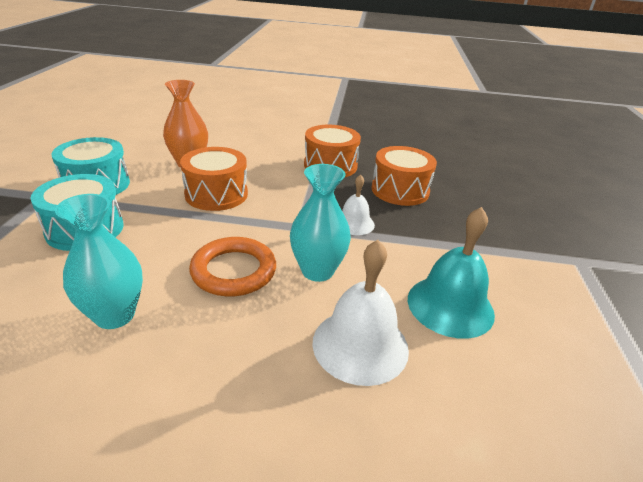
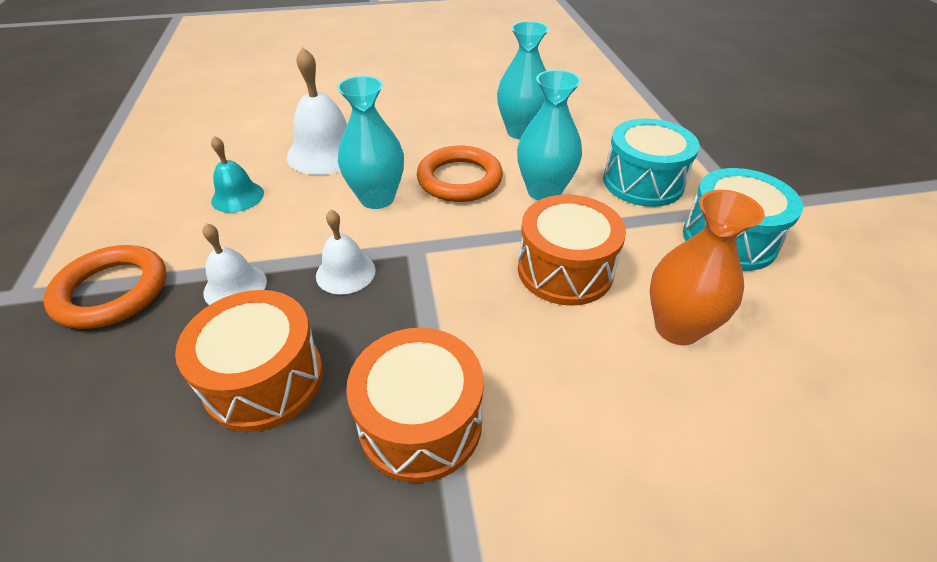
camera: 165 degrees right, 10 degrees up
(172, 242) = (544, 191): none -> turquoise vase
(427, 232) = (235, 286): none -> white bell
(450, 306) = (237, 197): turquoise bell -> turquoise bell, size x0.59
(512, 248) = (112, 291): none -> orange ring

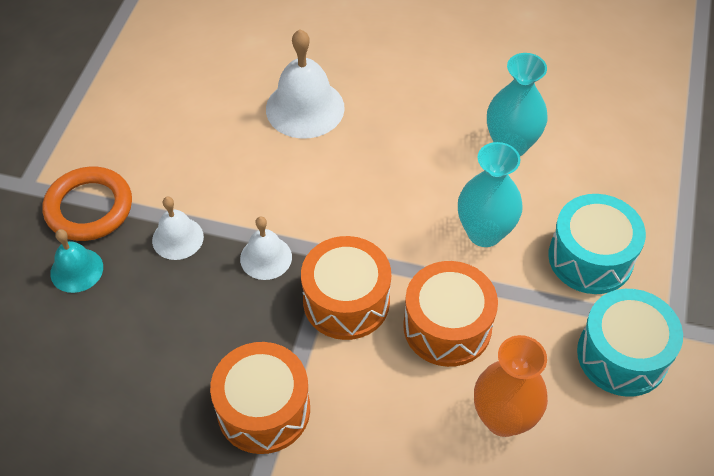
camera: 25 degrees right, 10 degrees up
(237, 197) = (209, 138): turquoise bell -> turquoise bell (76, 270)
(264, 379) = (172, 331): orange drum -> orange drum (346, 301)
(377, 198) = (326, 184): turquoise vase -> none
(459, 179) = (412, 188): orange ring -> none

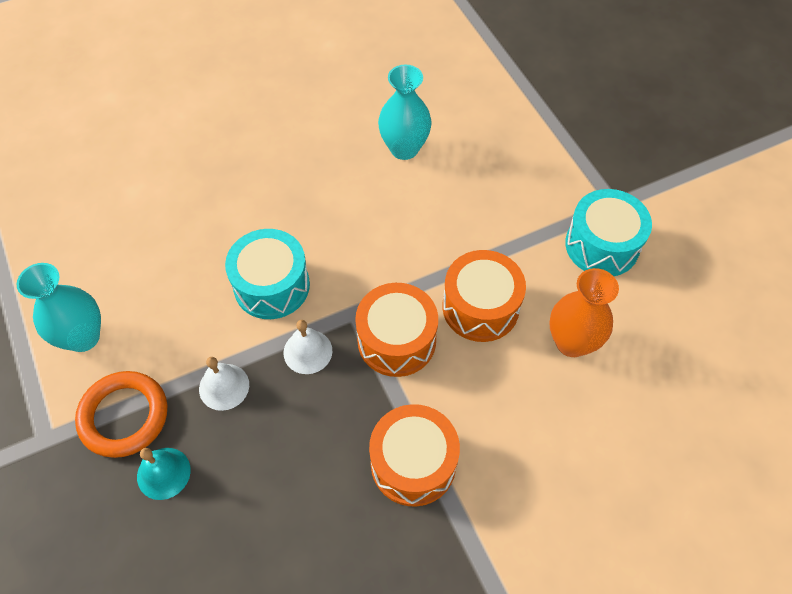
camera: 40 degrees left, 5 degrees up
(305, 108) = (228, 217): white bell -> none
(484, 233) = (444, 223): turquoise vase -> turquoise vase (83, 337)
(590, 258) = (525, 193): turquoise drum -> turquoise drum (272, 286)

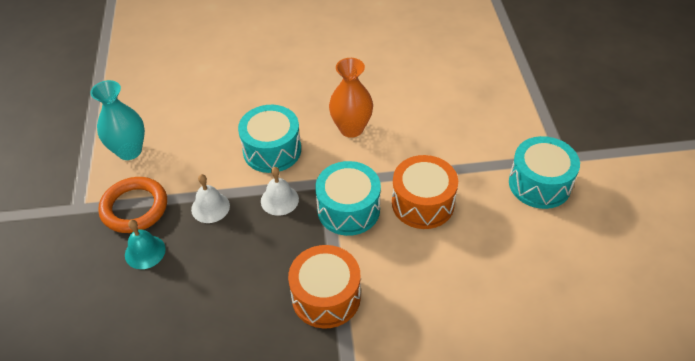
camera: 20 degrees right, 10 degrees down
(396, 340) = (348, 209): orange drum -> turquoise drum
(404, 148) = (408, 82): turquoise vase -> none
(572, 342) = (486, 246): orange vase -> orange vase (351, 128)

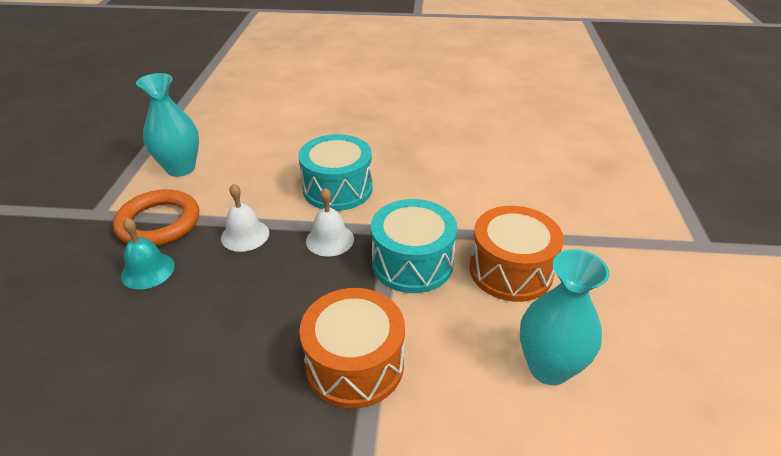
camera: 10 degrees right, 10 degrees down
(351, 128) = (436, 180): orange vase -> none
(458, 274) = (549, 367): none -> turquoise vase
(539, 184) = (673, 271): turquoise drum -> none

